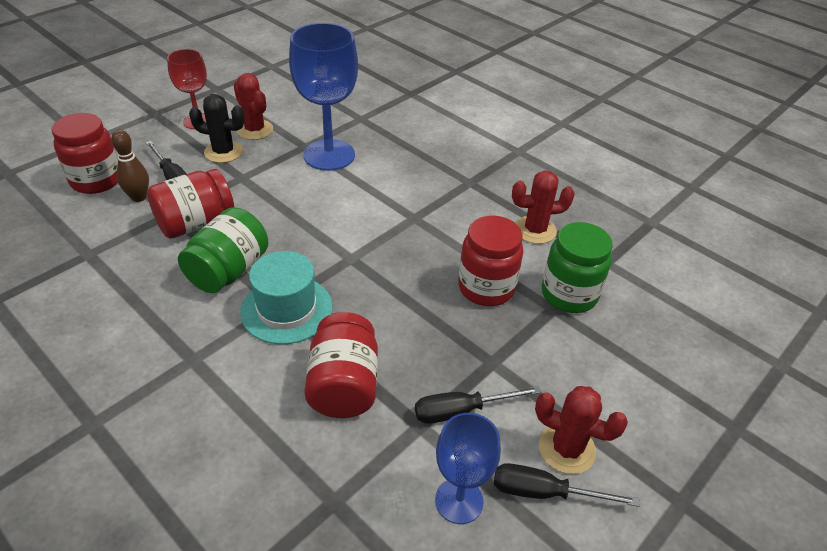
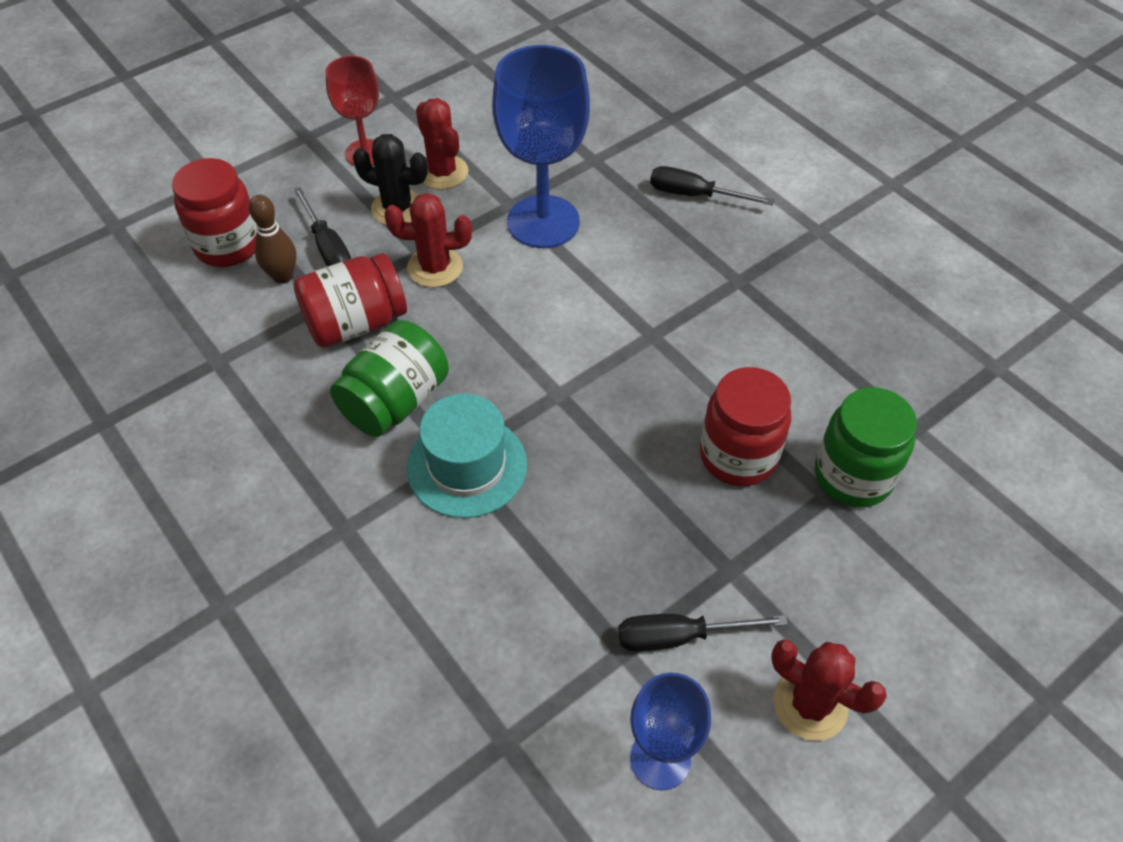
camera: 10 degrees right, 10 degrees up
(343, 385) = (531, 584): red jar -> none
(535, 230) = (821, 368): red cactus -> red cactus (435, 267)
(544, 492) = (771, 761): black screwdriver -> black screwdriver (694, 195)

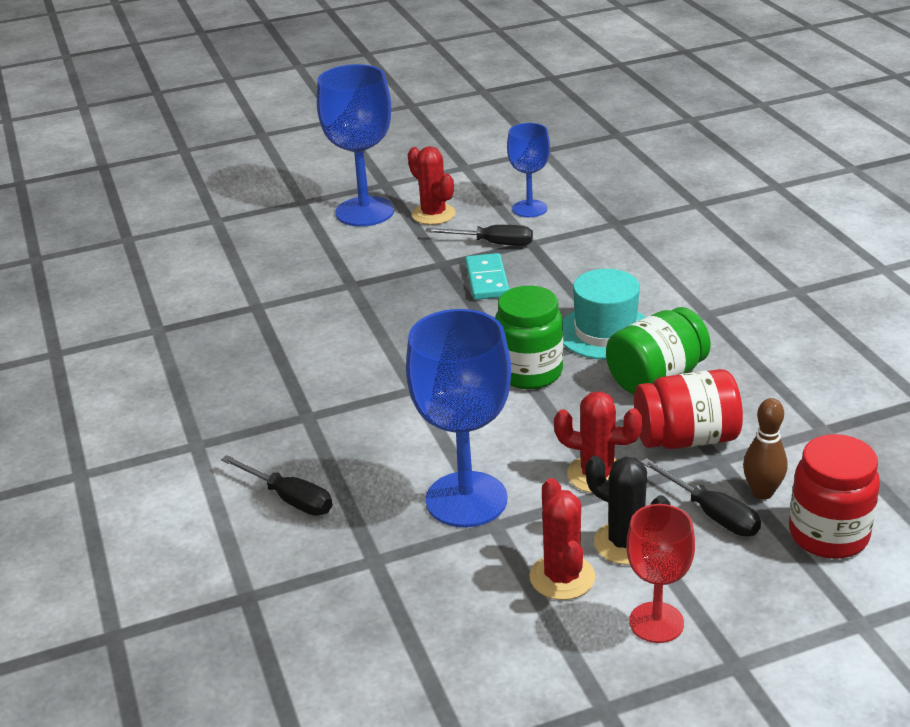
camera: 160 degrees left, 20 degrees down
(328, 247) = (711, 514): black screwdriver -> black screwdriver turned 150 degrees clockwise
(652, 543) = (487, 280): none -> turquoise domino
(738, 456) = (397, 310): red jar -> none
(853, 476) = (324, 290): green jar -> green jar (529, 373)
(924, 688) = (365, 212): none -> blue goblet

